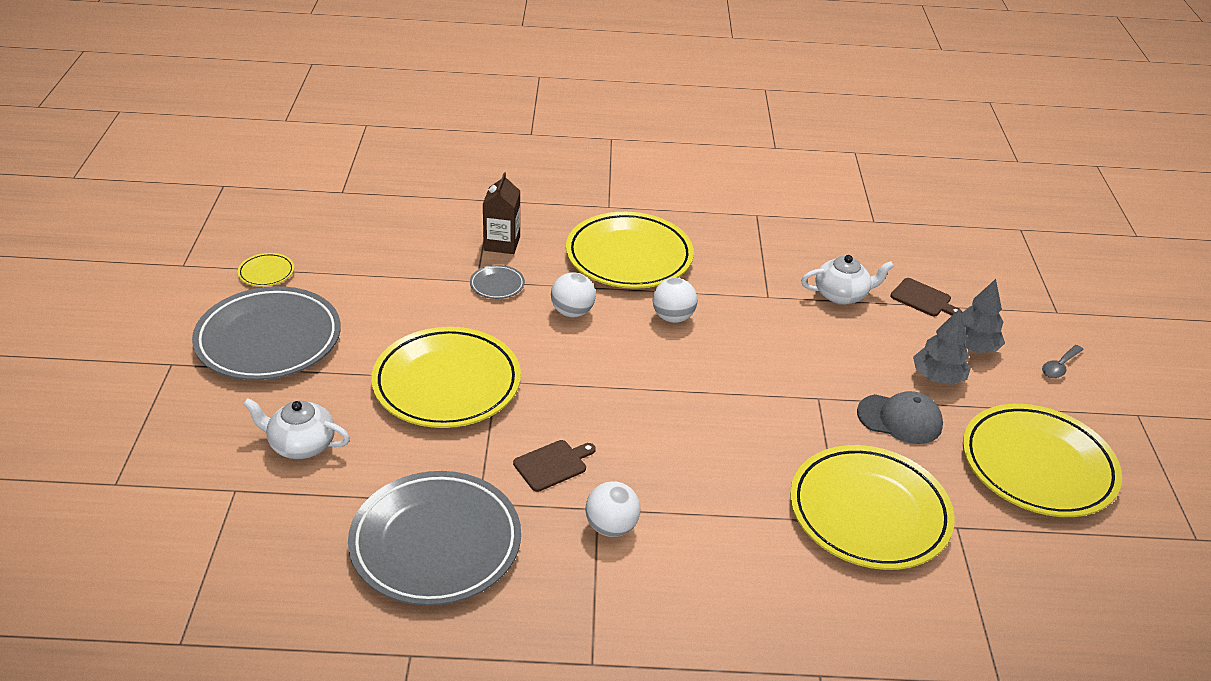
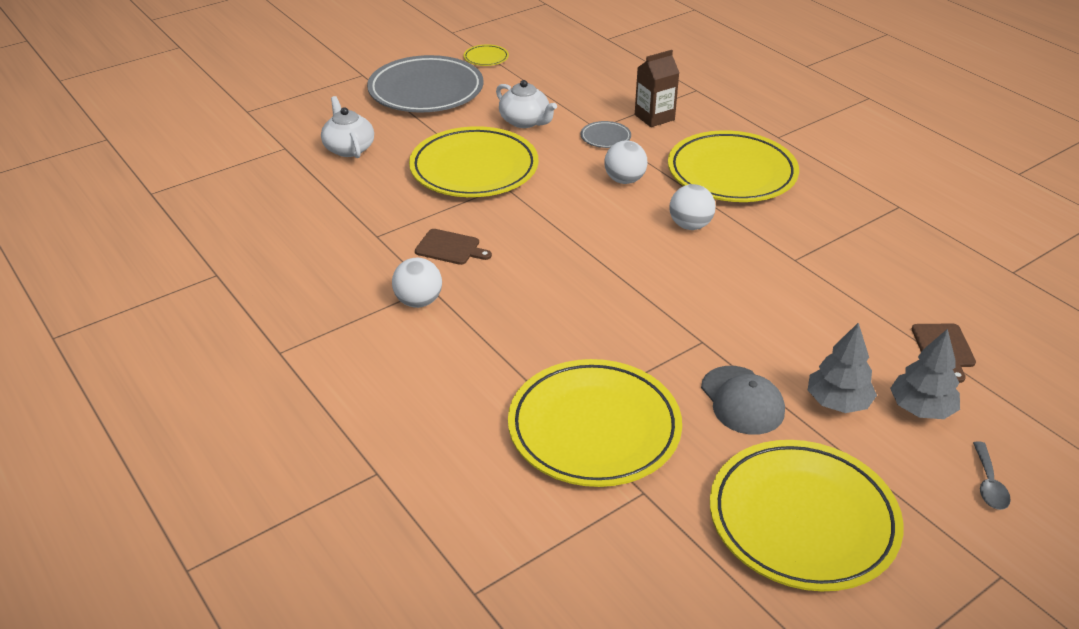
camera: 55 degrees right, 0 degrees up
(435, 543) = (320, 237): grey plate -> none
(841, 295) = (865, 298): white teapot -> white teapot (525, 121)
(1059, 366) = (988, 483): grey spoon -> grey spoon turned 90 degrees counterclockwise

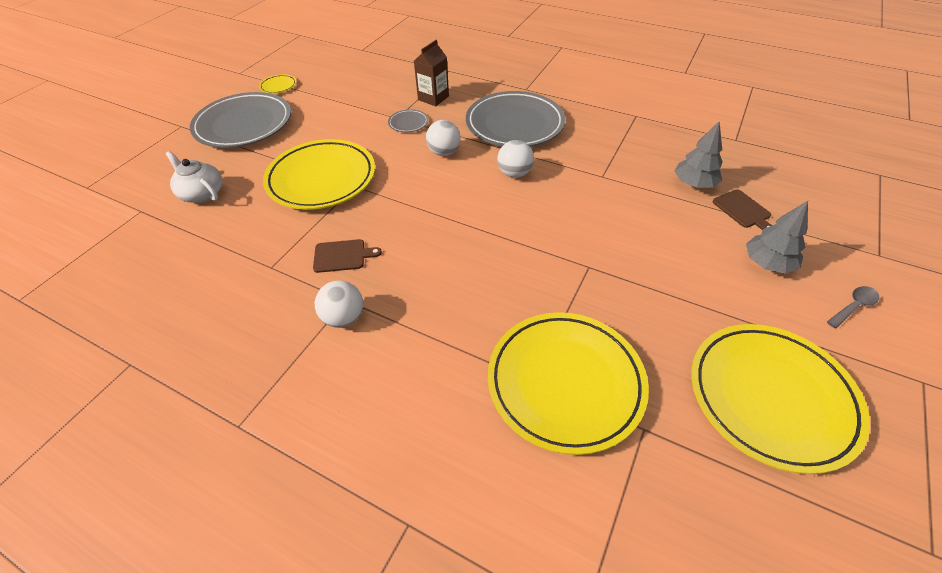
camera: 25 degrees left, 10 degrees up
(525, 121) = (339, 128): white teapot -> none
(731, 173) = (514, 124): yellow plate -> grey plate
(742, 400) = (652, 307): grey cap -> none
(837, 402) = (714, 280): grey tree -> grey tree (694, 184)
(988, 483) = (853, 306): grey spoon -> grey spoon turned 105 degrees counterclockwise

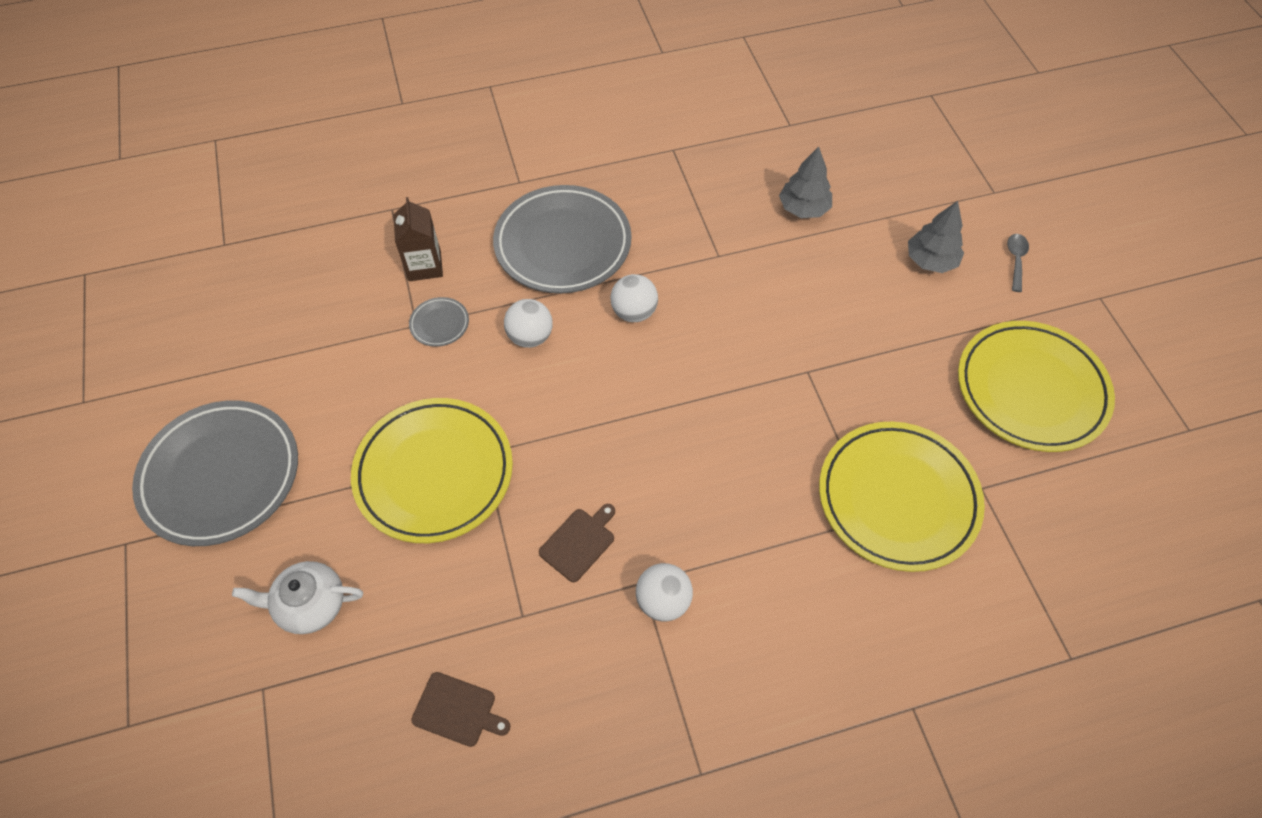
camera: 45 degrees left, 10 degrees up
(278, 86) = (182, 383): yellow plate -> none
(743, 210) = (867, 213): brown cutting board -> brown cutting board (457, 710)

